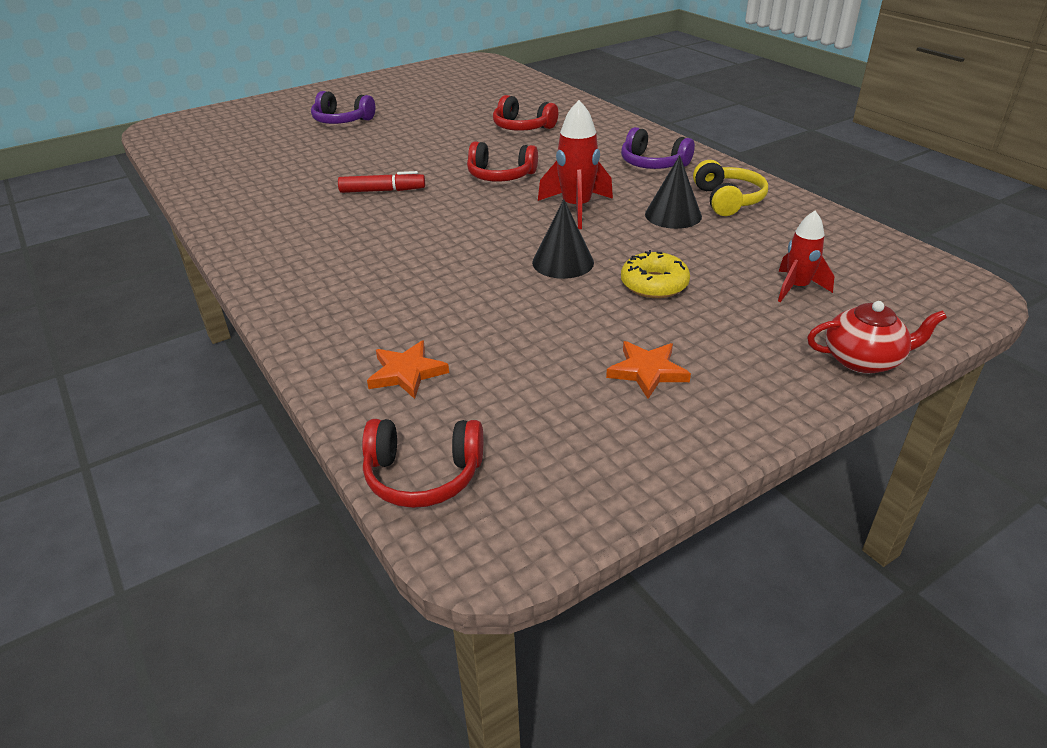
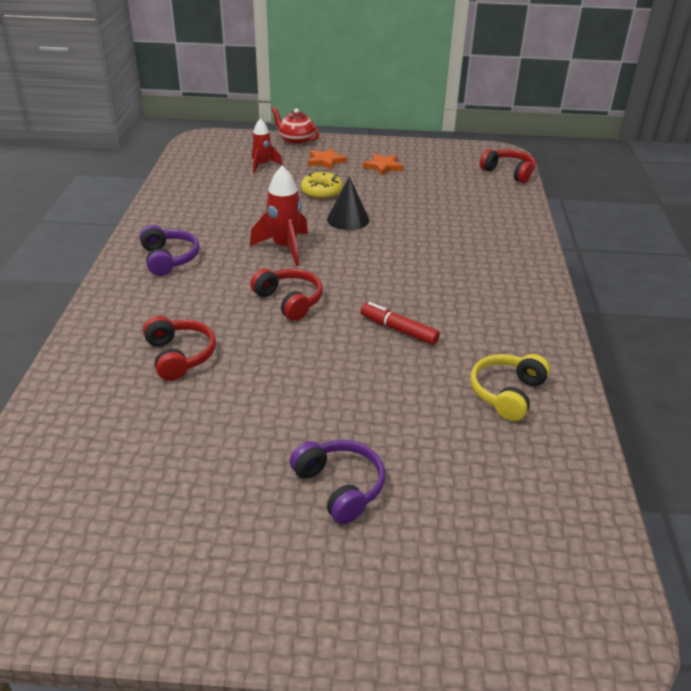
camera: 145 degrees left, 0 degrees up
(407, 373) = (488, 203): orange star -> orange star (325, 161)
(673, 215) = (239, 218): black cone -> none
(727, 200) = (190, 213): yellow headphones -> yellow headphones (507, 393)

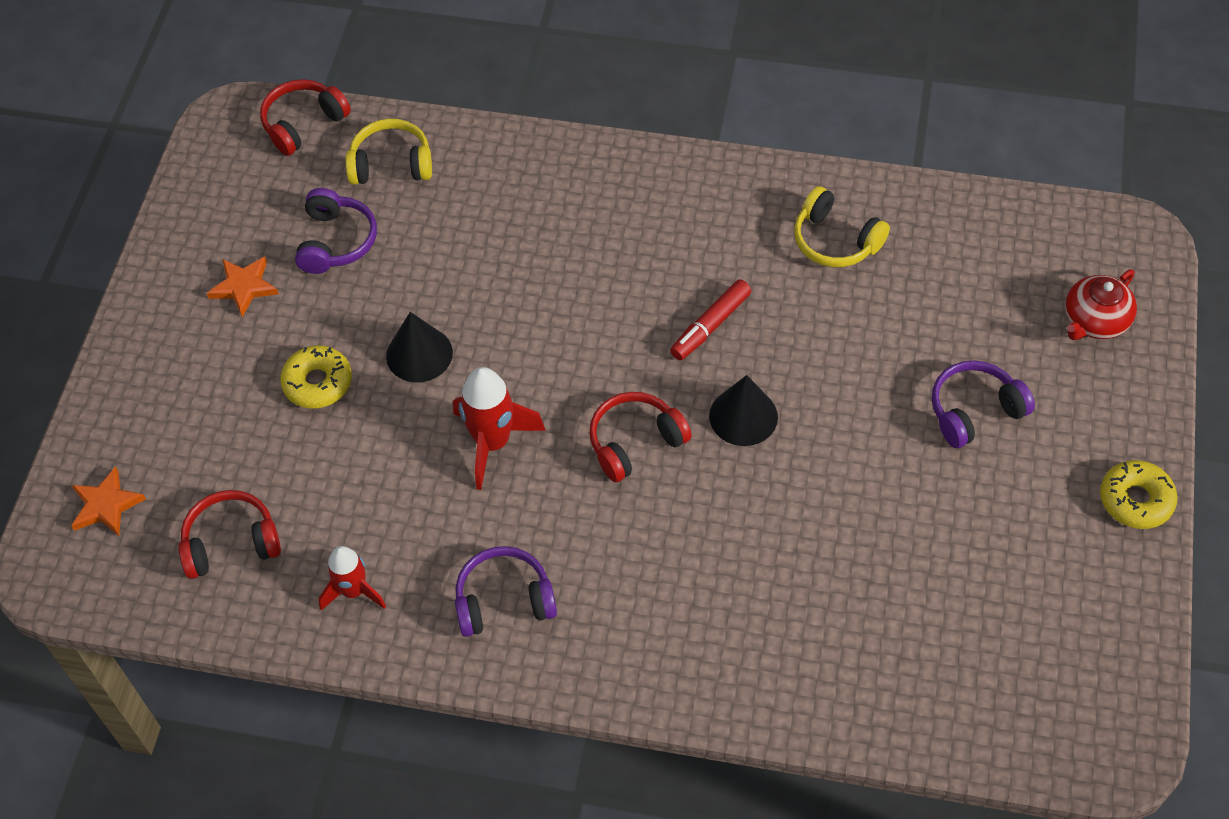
camera: 80 degrees left, 20 degrees up
(179, 356) = (749, 571): red headphones -> red headphones (231, 543)
(241, 622) = (1135, 500): none -> yellow donut
(262, 165) = (197, 467): red rocket -> red rocket (354, 591)
(296, 140) = (99, 410): red teapot -> red teapot (1094, 321)
(317, 348) = (743, 416): none -> black cone
(325, 161) = (203, 369): orange star -> orange star (106, 505)
(424, 188) = (336, 241): none -> purple headphones
(491, 200) = (391, 164): none -> yellow headphones

